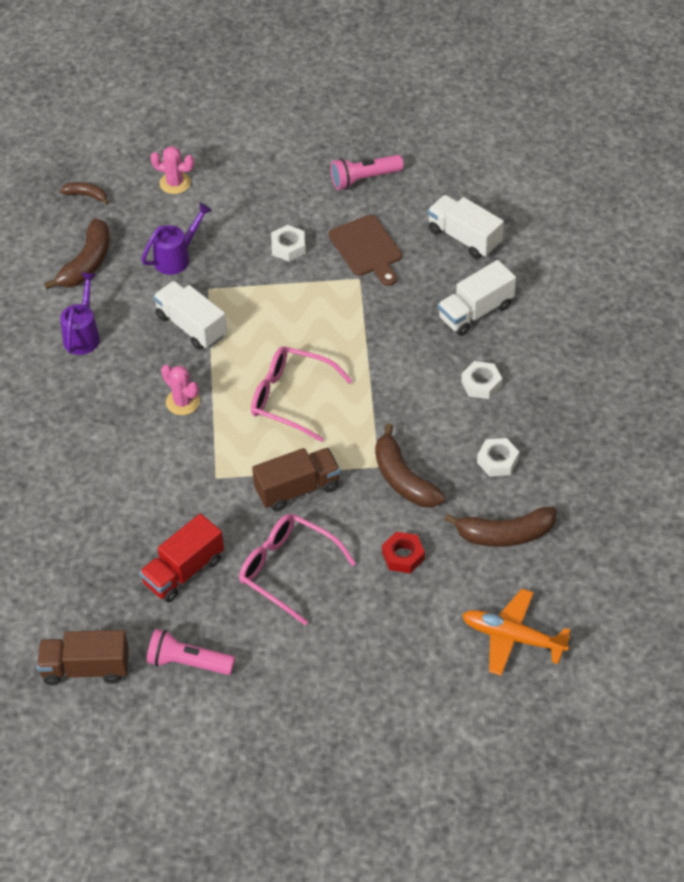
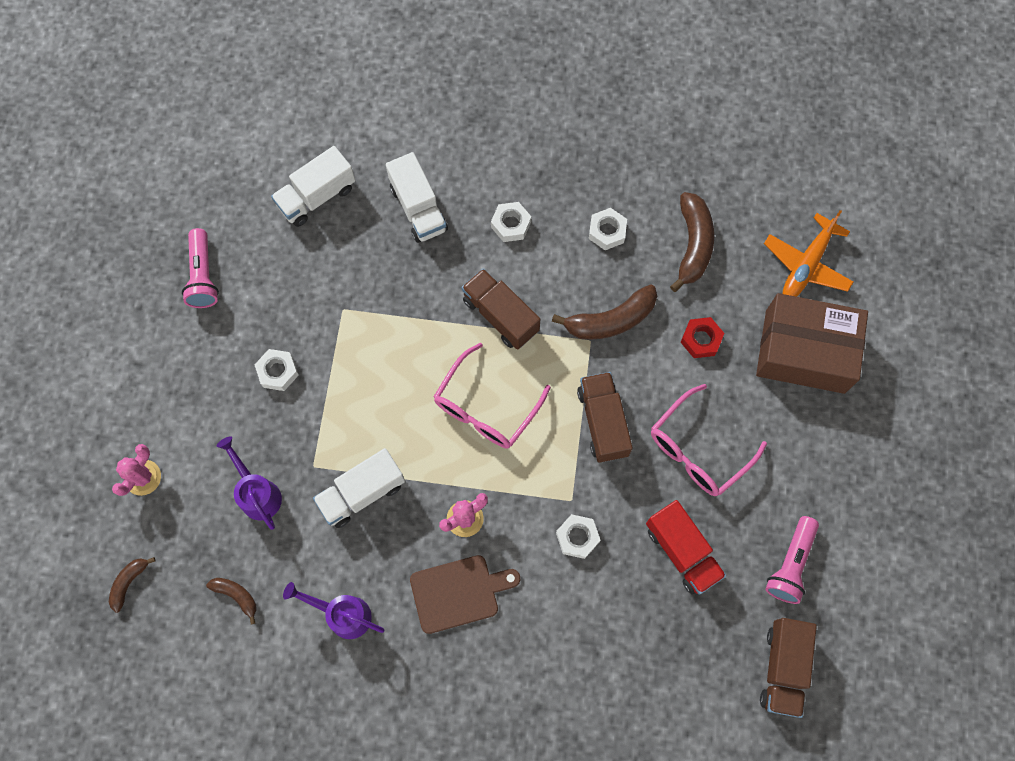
camera: 80 degrees left, 20 degrees up
(87, 263) = (236, 595): brown banana -> brown banana, size x0.54
(181, 487) = (577, 537): none -> white nut
(367, 249) = (304, 293): brown cutting board -> brown cutting board (459, 592)
(384, 393) = (500, 315): none -> brown truck
(414, 648) = (804, 351): none -> brown box

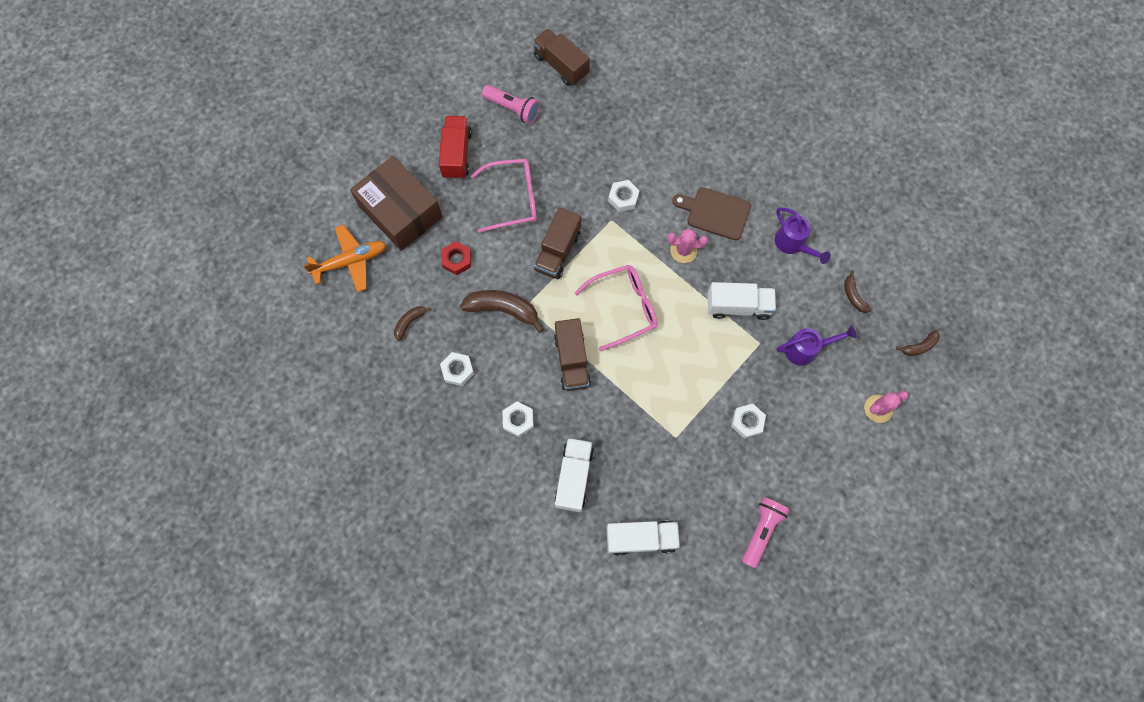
camera: 145 degrees left, 0 degrees up
(257, 493) = (806, 349): purple watering can -> purple watering can turned 105 degrees counterclockwise
(682, 551) = (568, 153): red truck -> red truck (457, 154)
(693, 245) = (409, 322): brown banana -> brown banana, size x0.54
(782, 668) = (561, 65): brown truck -> brown truck turned 90 degrees counterclockwise
(790, 564) = (513, 109): pink flashlight -> pink flashlight turned 60 degrees clockwise

